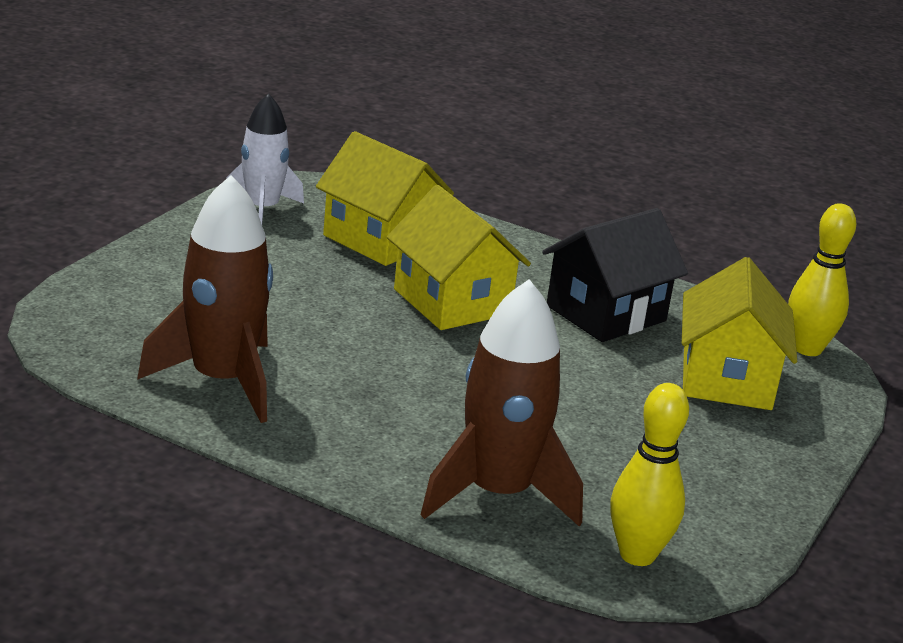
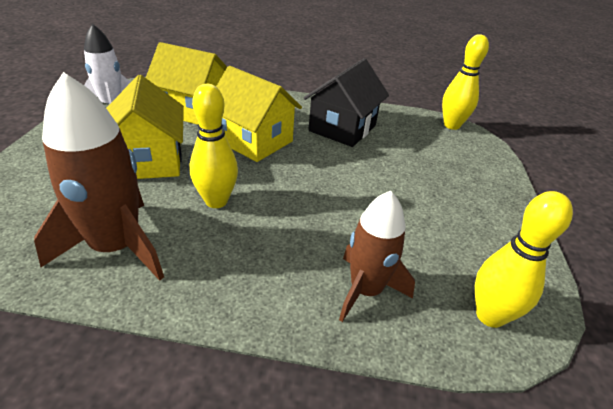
camera: 20 degrees left, 10 degrees up
(360, 363) = (216, 201): none -> yellow bowling pin
(497, 493) = (365, 290): brown rocket -> brown rocket, size x0.67
(726, 379) = (430, 154): yellow house -> yellow house (149, 160)

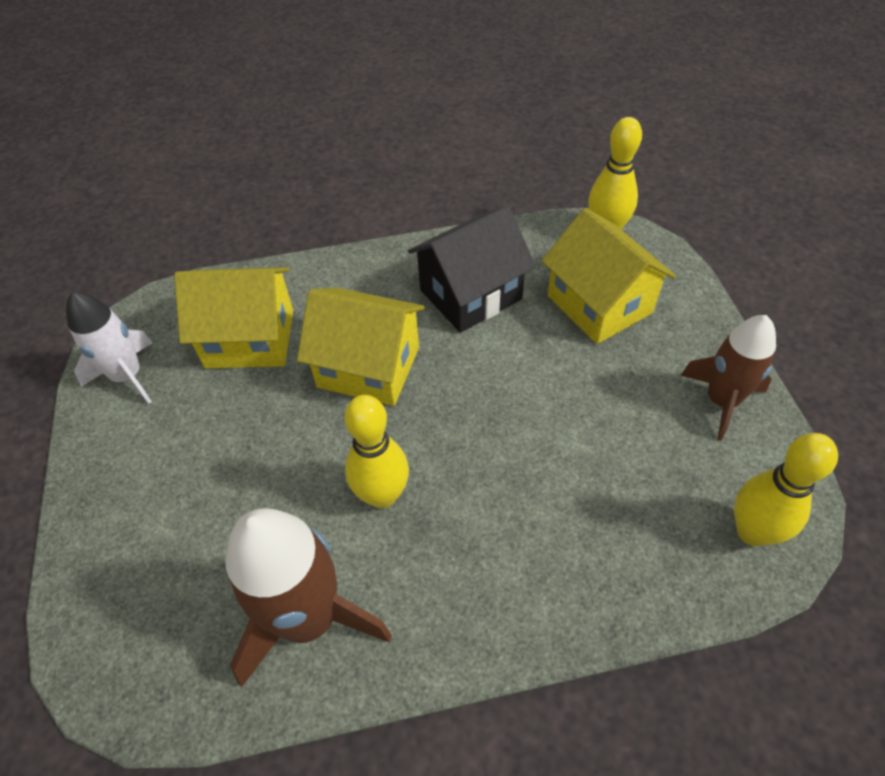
camera: 15 degrees left, 15 degrees up
(149, 160) = (254, 461): yellow house -> yellow house (599, 304)
(342, 128) = (470, 294): black house -> black house turned 45 degrees clockwise
(365, 290) = (616, 555): brown rocket -> brown rocket (721, 401)

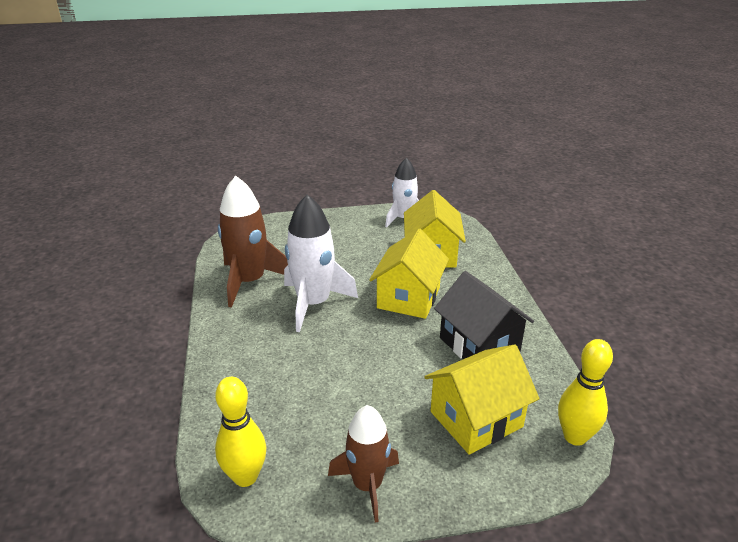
camera: 90 degrees right, 20 degrees down
(382, 495) = (313, 304): yellow bowling pin -> white rocket

